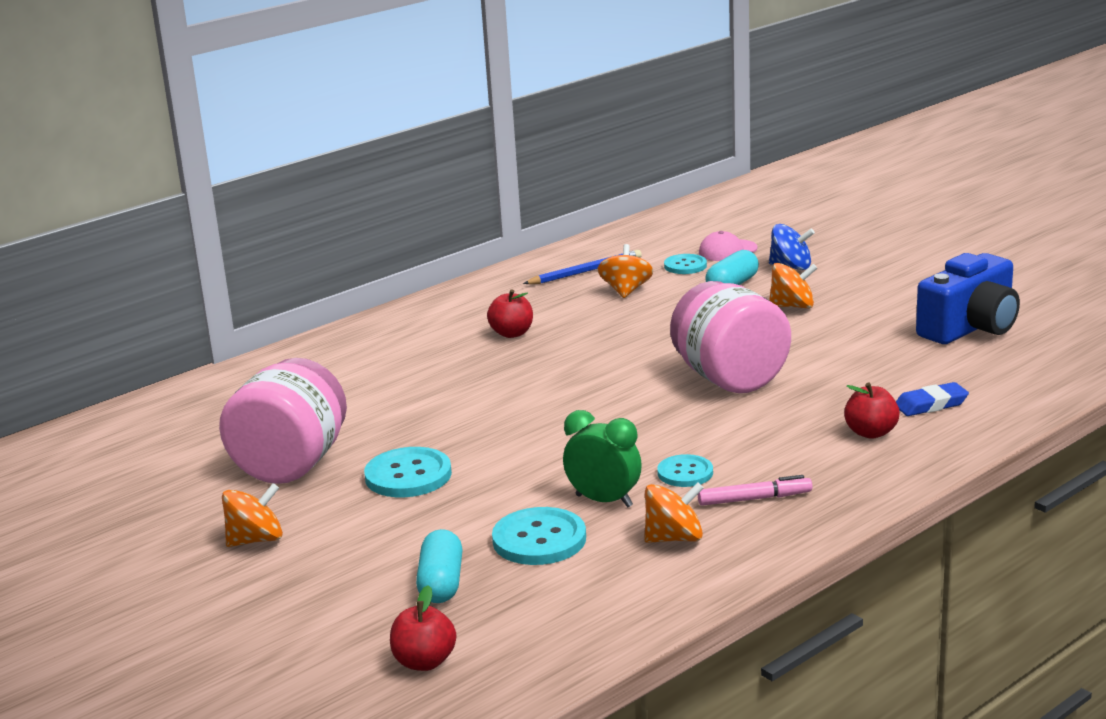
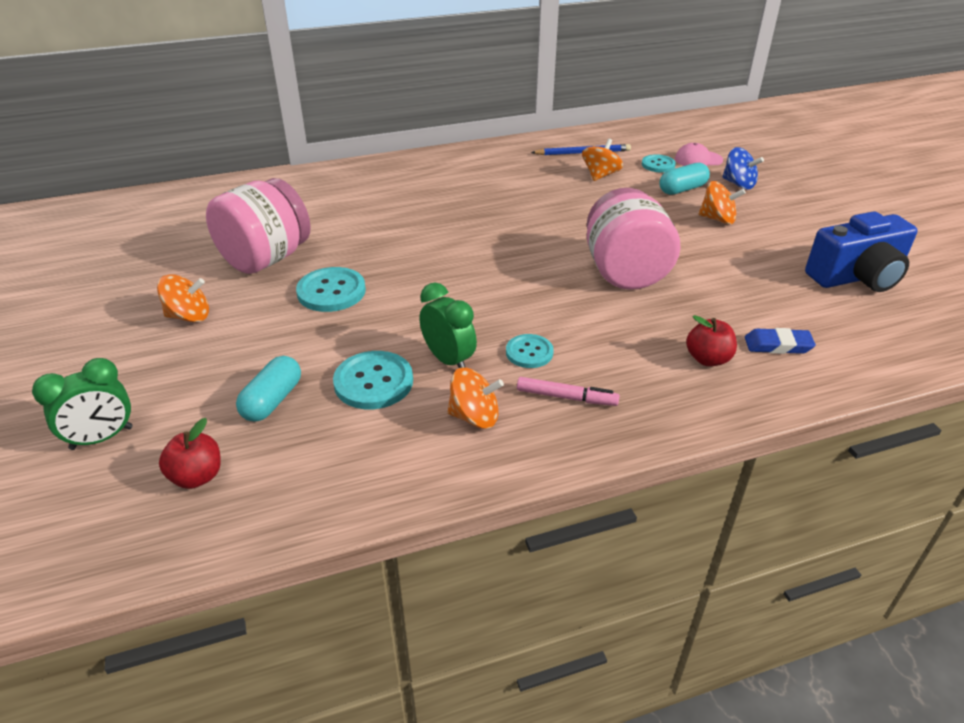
camera: 20 degrees right, 15 degrees up
(278, 664) = (102, 438): none -> green clock
(512, 333) = (495, 190): red apple -> none

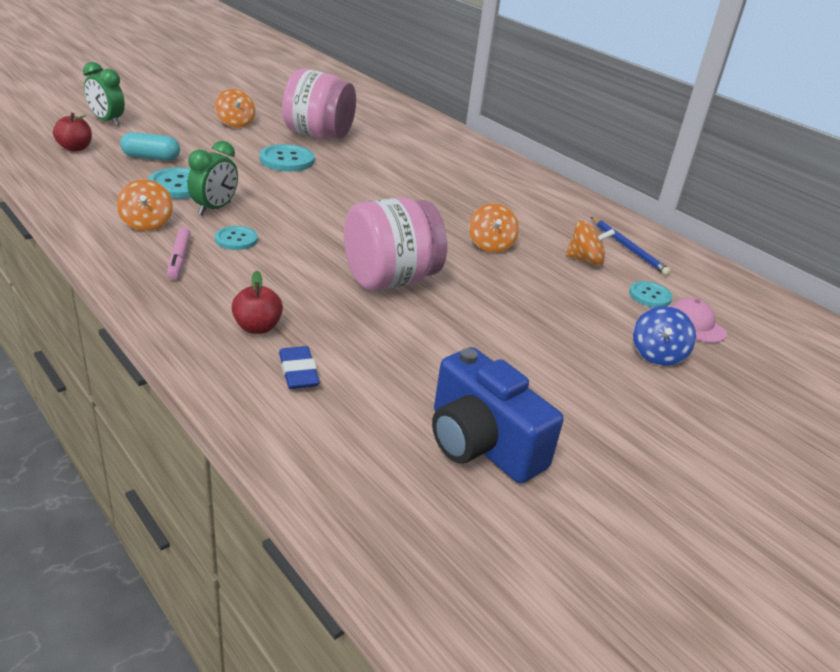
camera: 65 degrees right, 5 degrees down
(682, 189) = (602, 313): turquoise capsule -> none
(717, 219) = (548, 337): orange spinning top -> orange spinning top (490, 245)

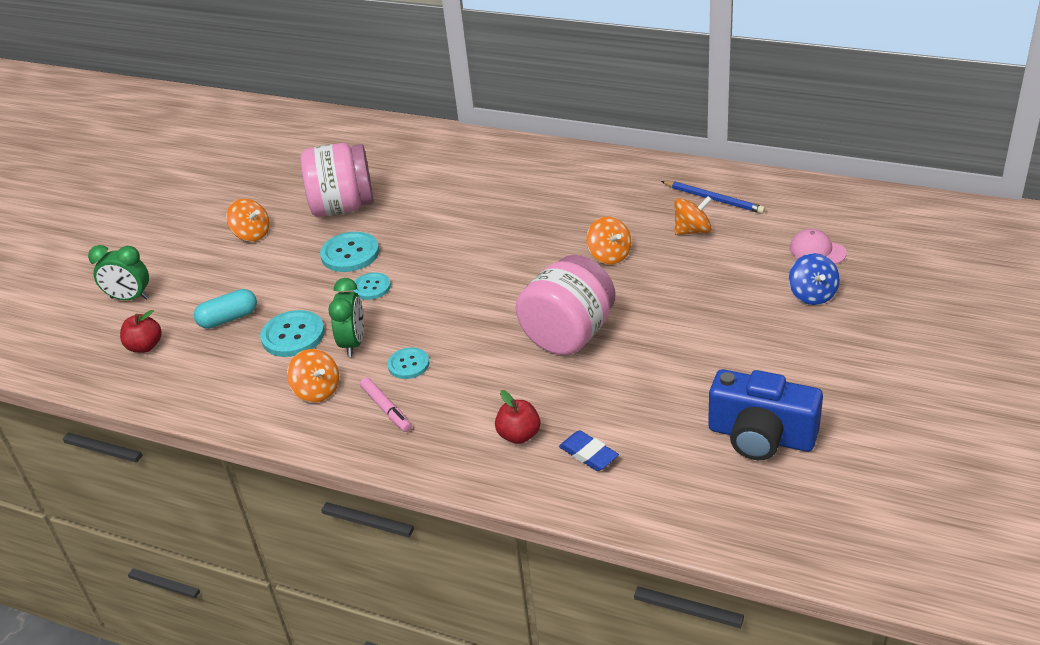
camera: 20 degrees left, 5 degrees up
(650, 296) = (766, 241): turquoise button -> turquoise button (371, 287)

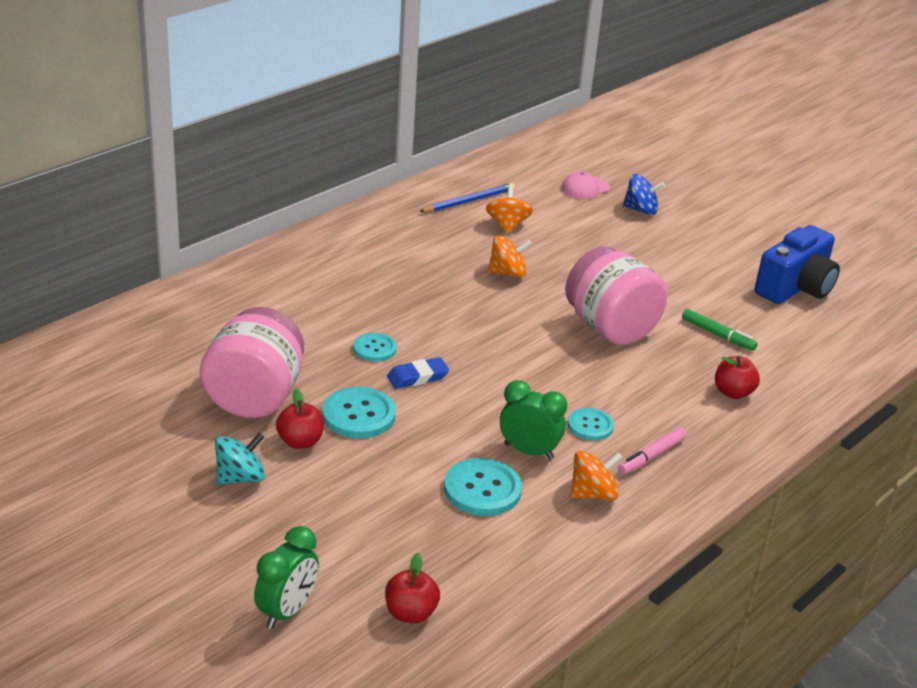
camera: 75 degrees left, 5 degrees down
(228, 318) = (409, 531): turquoise capsule -> none
(252, 234) = (240, 477): orange spinning top -> turquoise spinning top
(304, 242) = (300, 442): none -> red apple
(371, 287) = (437, 416): turquoise button -> turquoise button (374, 349)
(386, 409) = (651, 456): pink marker -> pink marker turned 150 degrees clockwise
(588, 454) = (776, 366): blue eraser -> blue eraser (417, 377)
(614, 402) = (717, 335): none -> green marker

